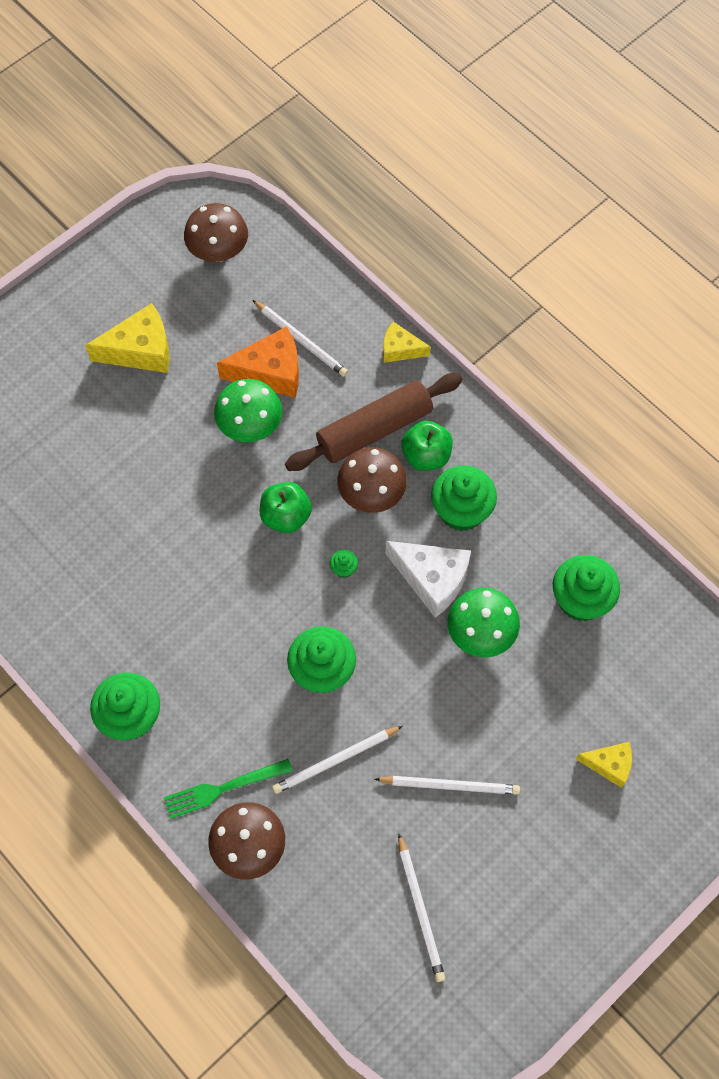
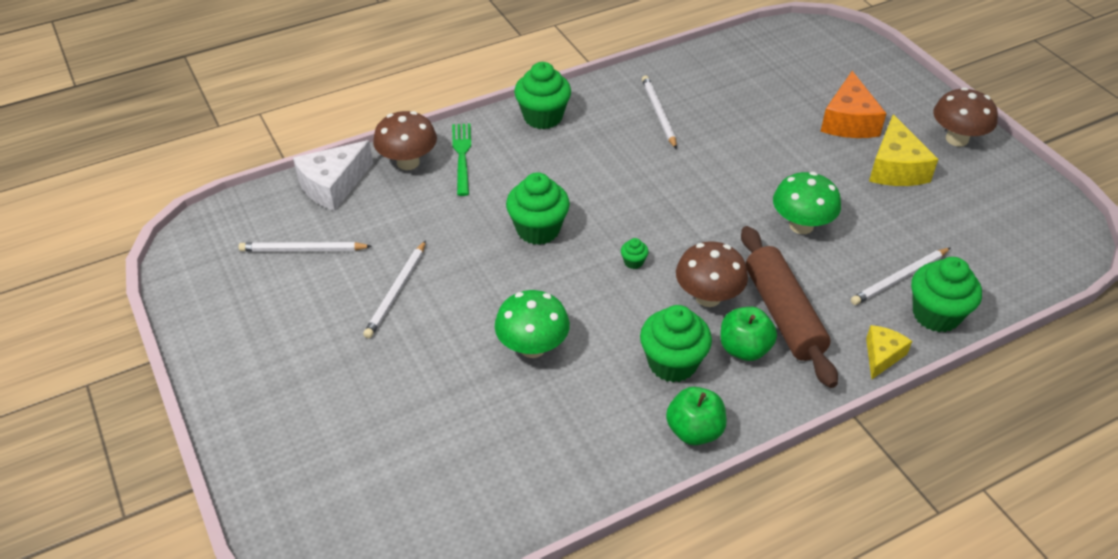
camera: 105 degrees right, 20 degrees down
(218, 252) = (1013, 236): brown mushroom -> brown mushroom (957, 139)
(270, 372) = (862, 249): orange cheese -> orange cheese (849, 121)
(286, 516) = (699, 233): green apple -> green apple (694, 431)
(335, 761) = (454, 223): white pencil -> white pencil (658, 113)
(432, 579) = (603, 323): white cheese -> white cheese (333, 185)
(580, 600) = (540, 440): green cupcake -> green cupcake (936, 315)
(609, 765) = (357, 416): yellow cheese -> none

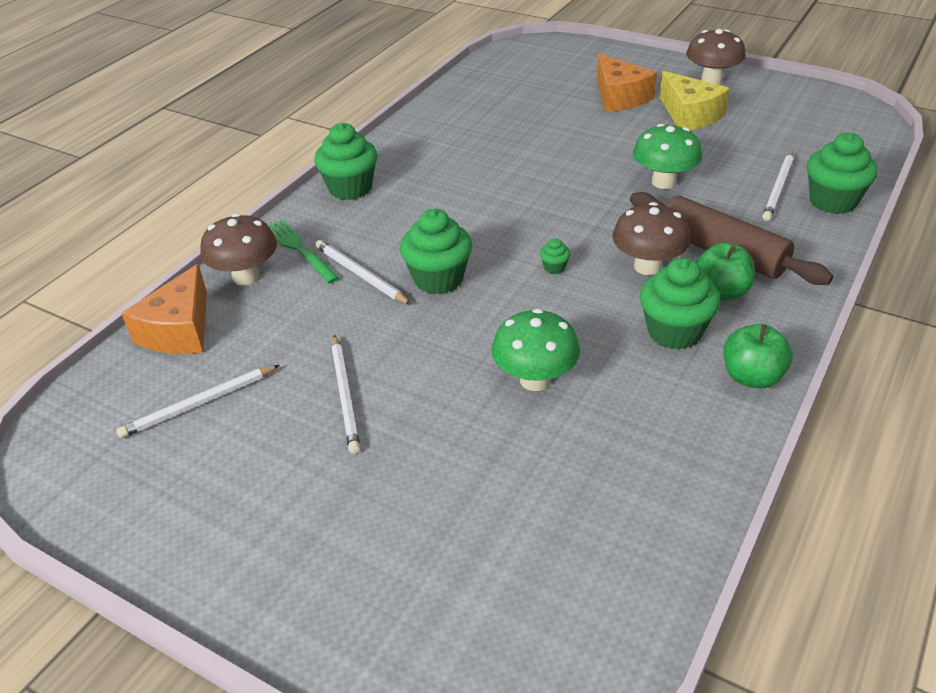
camera: 30 degrees left, 5 degrees down
(333, 185) = (179, 330): white cheese -> orange cheese
(658, 113) = (456, 147): white pencil -> white pencil (360, 275)
(882, 356) = (829, 247): yellow cheese -> none

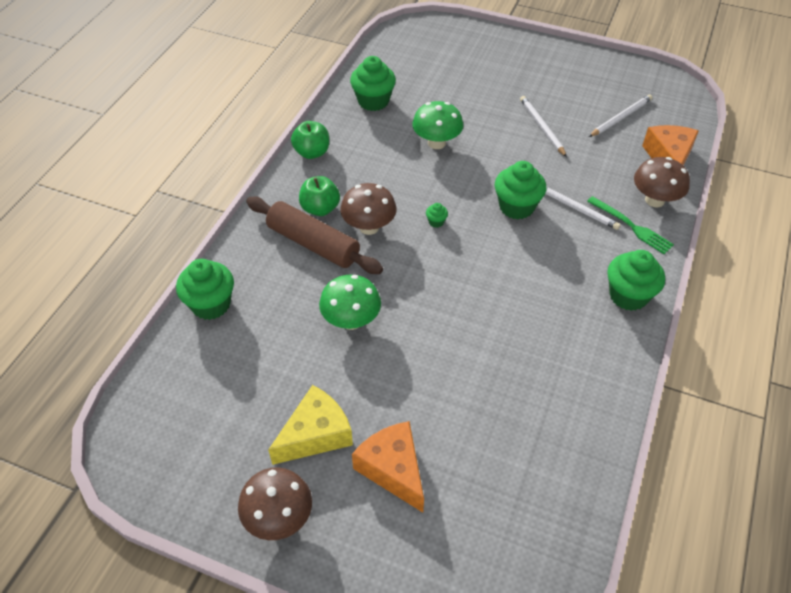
camera: 170 degrees right, 10 degrees up
(674, 332) = (354, 177): green cupcake -> green cupcake (373, 101)
(689, 115) = (315, 434): yellow cheese -> yellow cheese turned 90 degrees clockwise
(778, 188) = (251, 319): white pencil -> none

